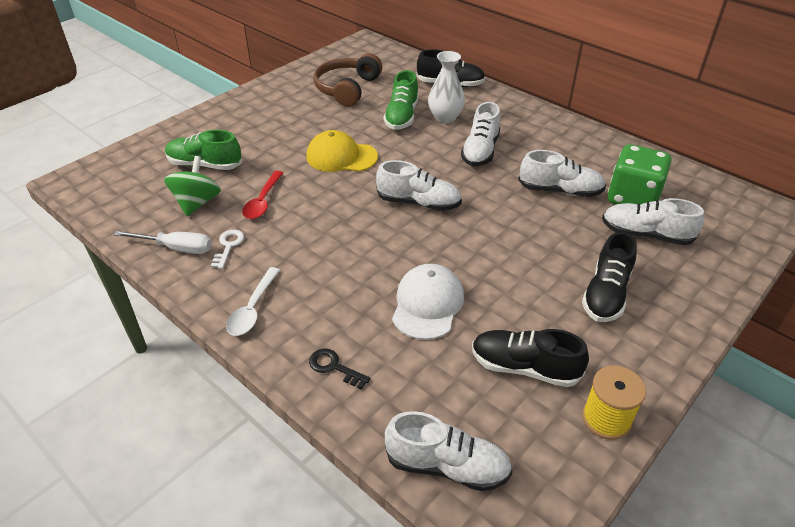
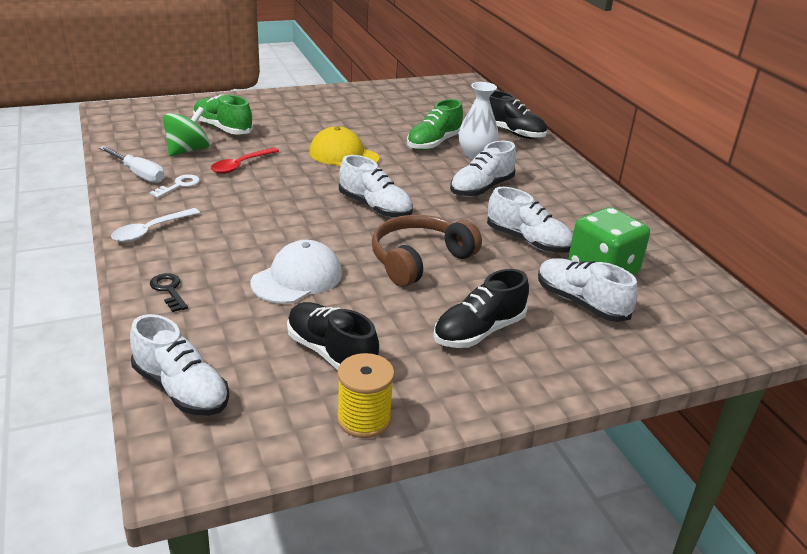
camera: 25 degrees right, 10 degrees down
(347, 88) = (406, 110): brown headphones -> brown headphones (419, 260)

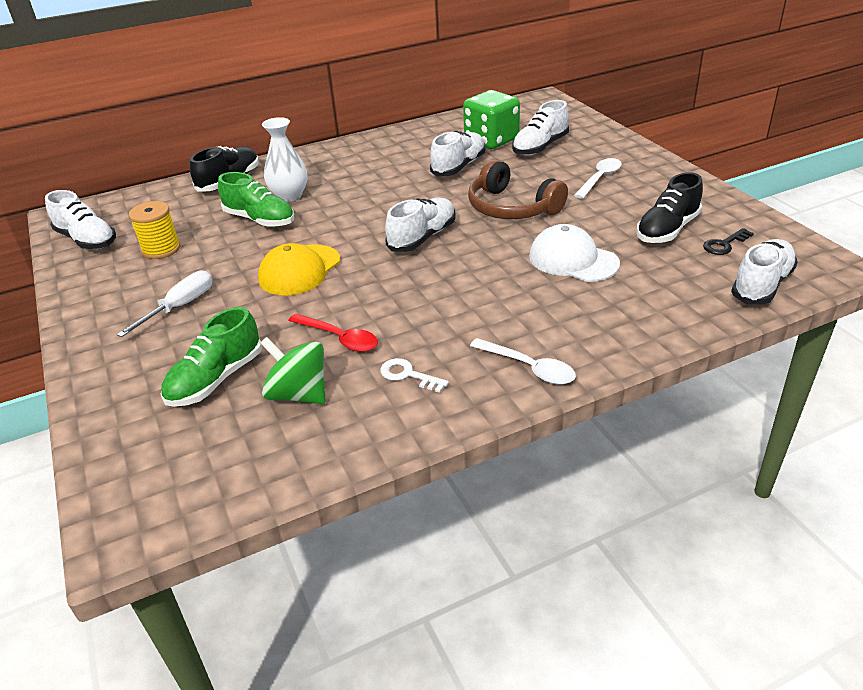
camera: 90 degrees left, 5 degrees up
(139, 174) = (383, 420): white screwdriver -> white screwdriver (180, 306)
(169, 290) = (635, 325): black key -> black key (724, 244)
(364, 419) = (727, 209): yellow spool -> yellow spool (161, 249)
(479, 331) = (599, 178): black shoe -> white spoon
(481, 188) = (366, 189): white shoe -> white shoe (87, 240)

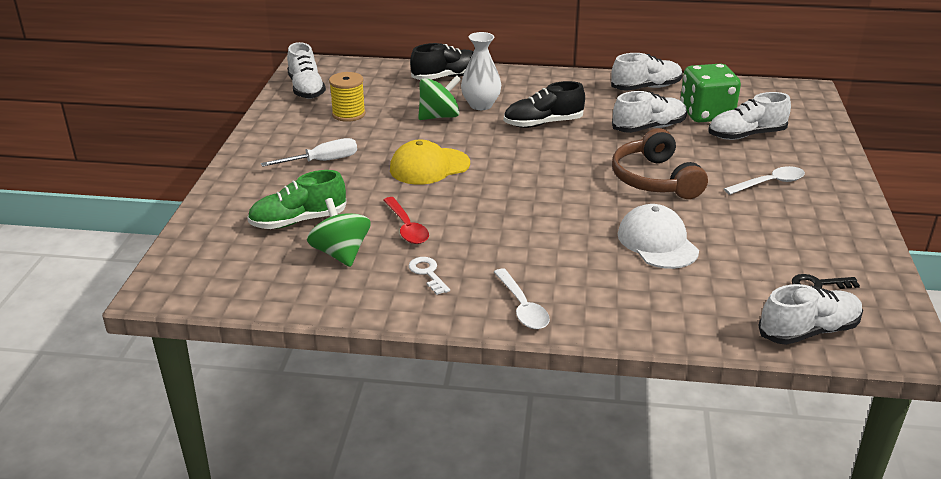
camera: 30 degrees right, 5 degrees down
(260, 220) = (439, 116): green shoe -> green spinning top
(422, 237) = (550, 176): white shoe -> white shoe (646, 88)
(667, 230) = (778, 251): black shoe -> black shoe (543, 123)

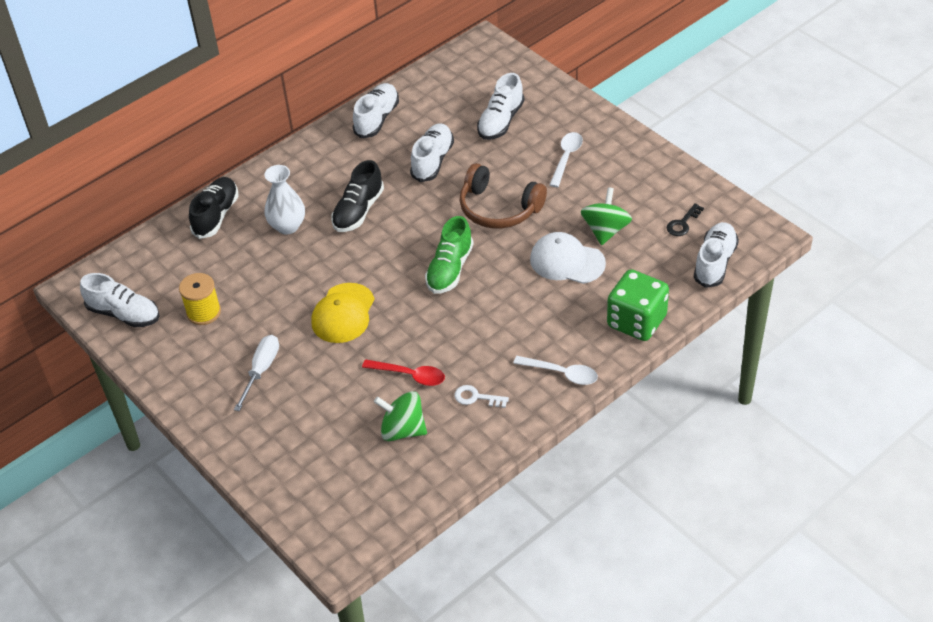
camera: 45 degrees left, 15 degrees up
(298, 221) = (333, 431): green shoe -> green shoe (450, 269)
(439, 116) = (275, 261): green spinning top -> green spinning top (605, 230)
(706, 114) = (451, 118): green dice -> green dice (636, 321)

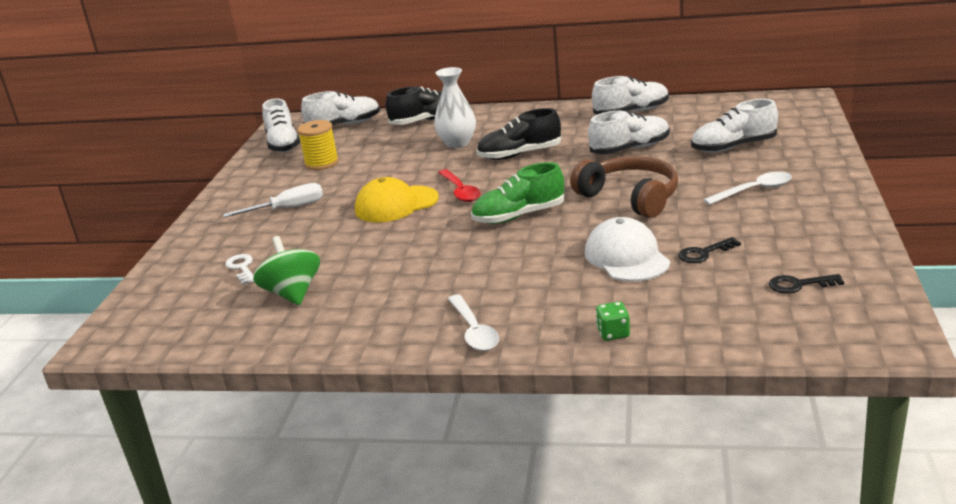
camera: 50 degrees right, 20 degrees down
(409, 375) = (364, 263): red spoon -> red spoon (460, 191)
(476, 397) = (379, 306): white key -> white key (242, 268)
(498, 208) = (630, 197): brown headphones -> brown headphones turned 150 degrees clockwise
(605, 230) = (704, 253): green spinning top -> black key
(636, 321) = (613, 333): green dice -> green dice, size x0.42
(715, 263) = (783, 332): white shoe -> white shoe (344, 125)

